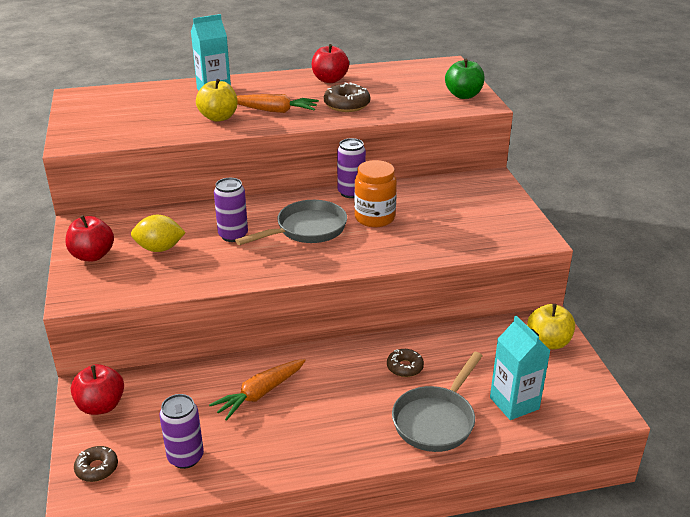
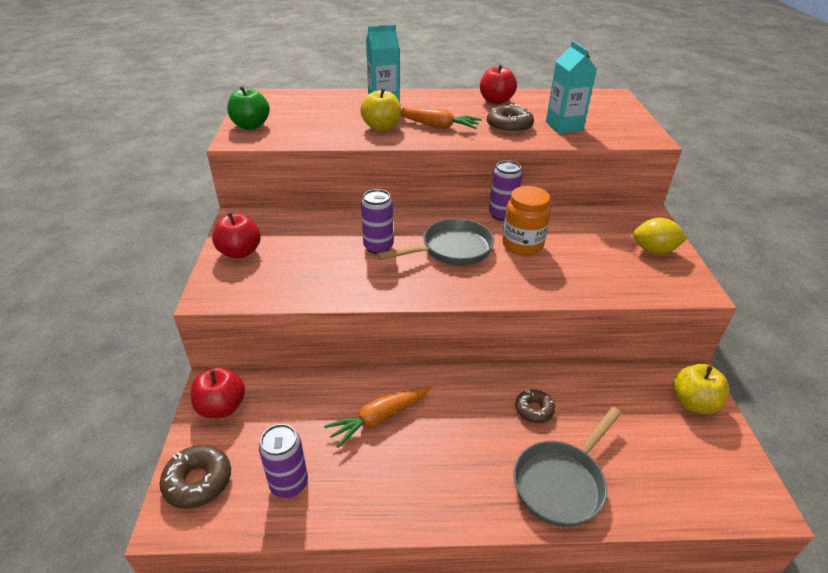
camera: 10 degrees right, 5 degrees up
(97, 468) = (198, 481): brown donut -> brown donut, size x1.52
(159, 248) = (304, 252): yellow lemon -> yellow lemon (654, 250)
(463, 95) = (629, 127): green apple -> green apple (251, 126)
(514, 403) = (651, 475): turquoise carton -> turquoise carton (564, 126)

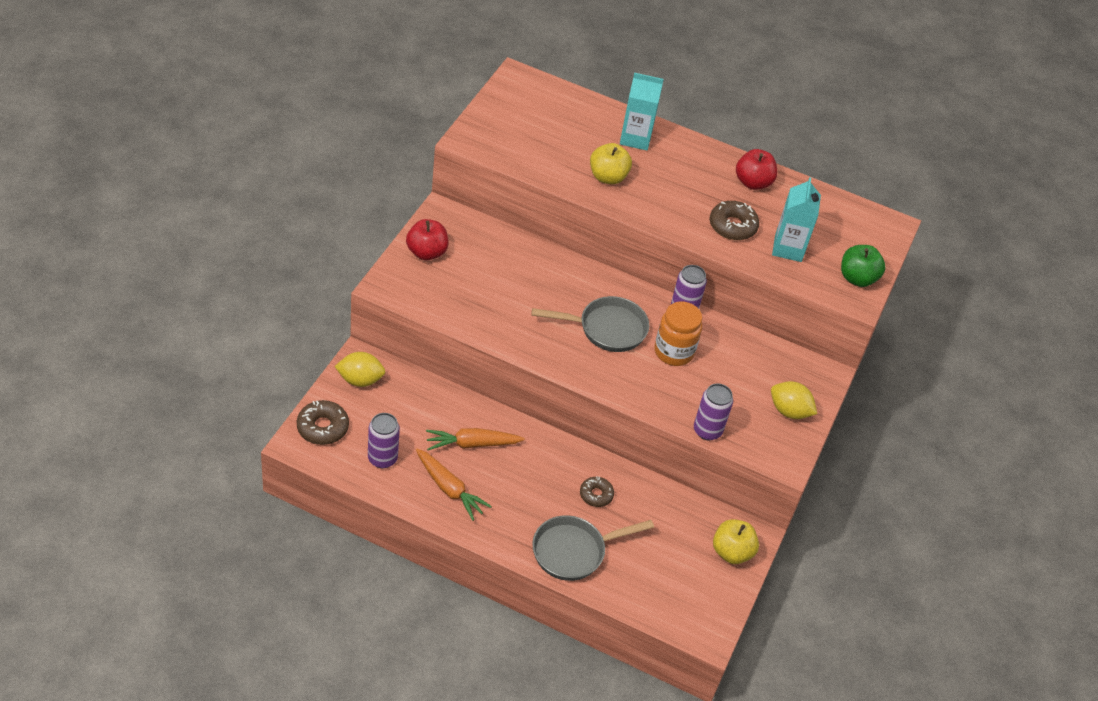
camera: 20 degrees right, 10 degrees up
(222, 407) = (360, 380): red apple -> yellow lemon
(251, 126) = (489, 125): green apple -> green apple (857, 278)
(378, 247) = (545, 298): purple can -> purple can (707, 430)
(437, 126) = (662, 196): orange carrot -> orange carrot (449, 488)

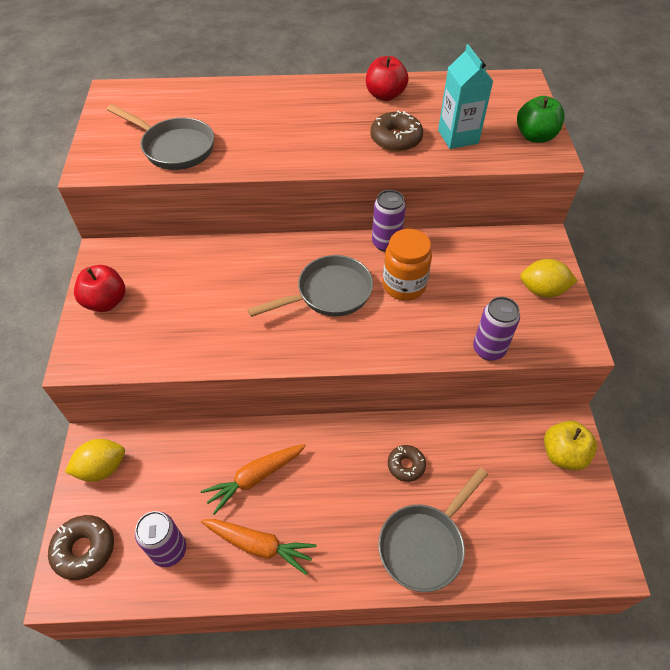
camera: 20 degrees left, 5 degrees up
(542, 152) = (174, 147): none -> grey pan
(608, 177) = (252, 144): yellow apple -> none
(635, 138) = (256, 100): turquoise carton -> none

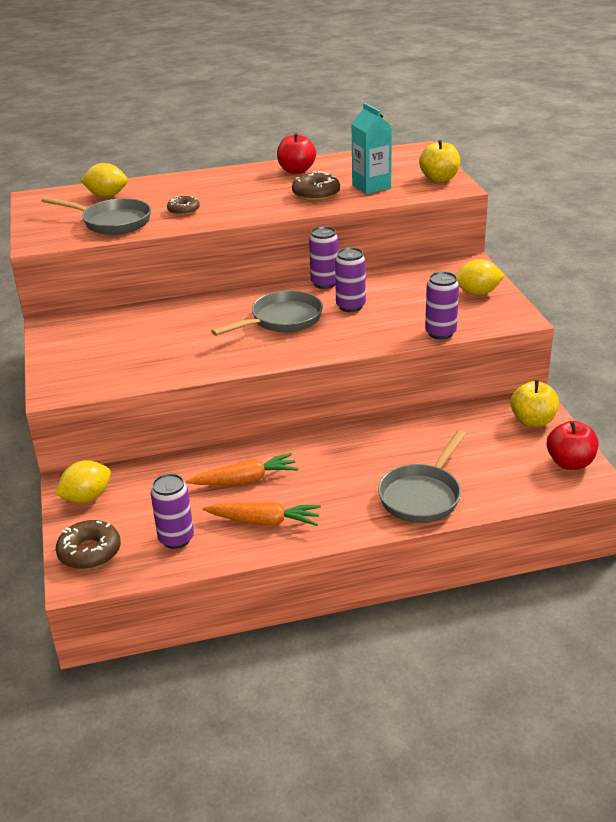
camera: 10 degrees left, 20 degrees down
(106, 302) = (67, 353): red apple -> red apple (570, 463)
(182, 102) = (107, 195): none -> yellow lemon
(255, 478) = (245, 480): orange carrot -> orange carrot turned 150 degrees counterclockwise
(404, 285) = (350, 306): orange jar -> purple can
(406, 465) = (388, 450): brown donut -> brown donut (183, 210)
(535, 136) = (439, 179): green apple -> yellow apple

